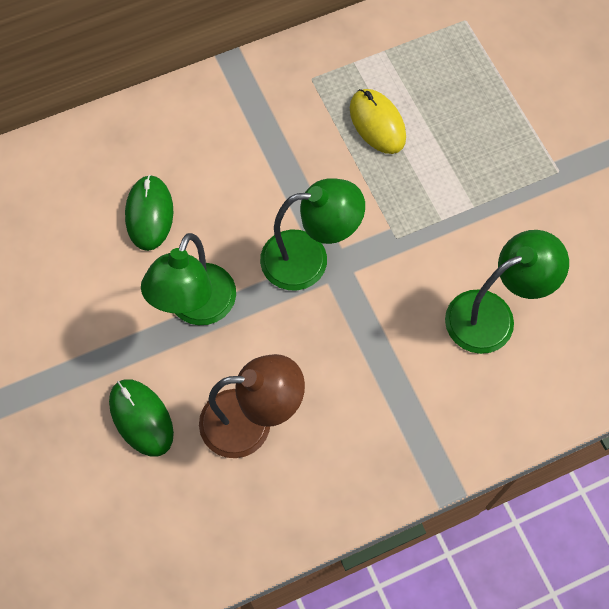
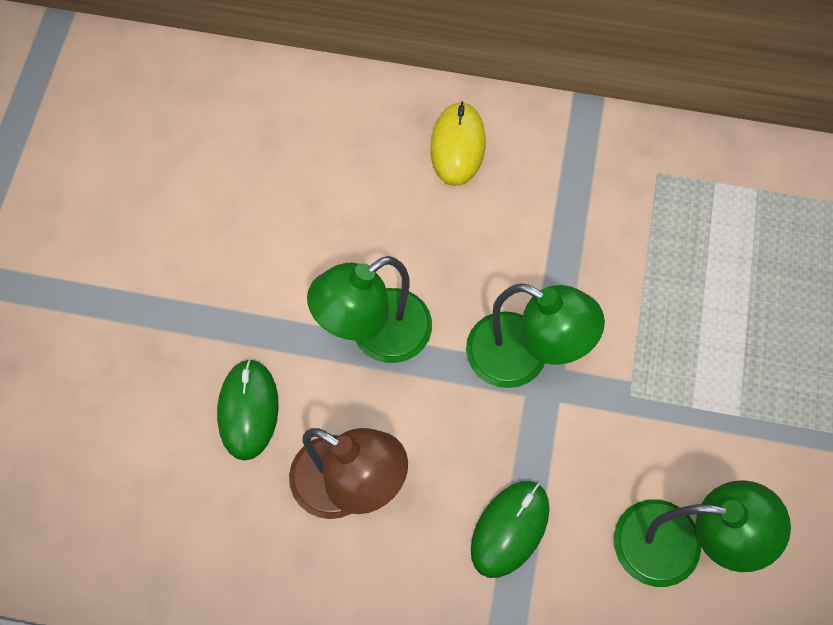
camera: 35 degrees right, 0 degrees up
(149, 214) = (397, 213): green mouse -> green mouse (510, 529)
(377, 123) = (695, 262): yellow mouse -> yellow mouse (457, 146)

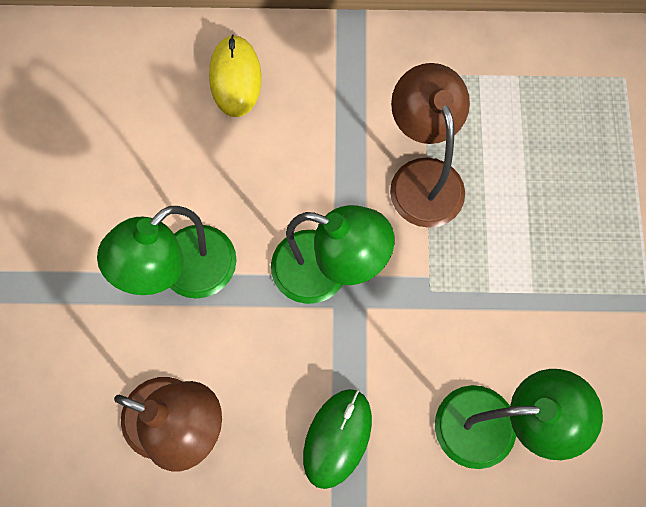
camera: 10 degrees left, 5 degrees up
(248, 410) = (72, 367): green mouse -> none
(639, 277) = (422, 177): none -> brown lamp

